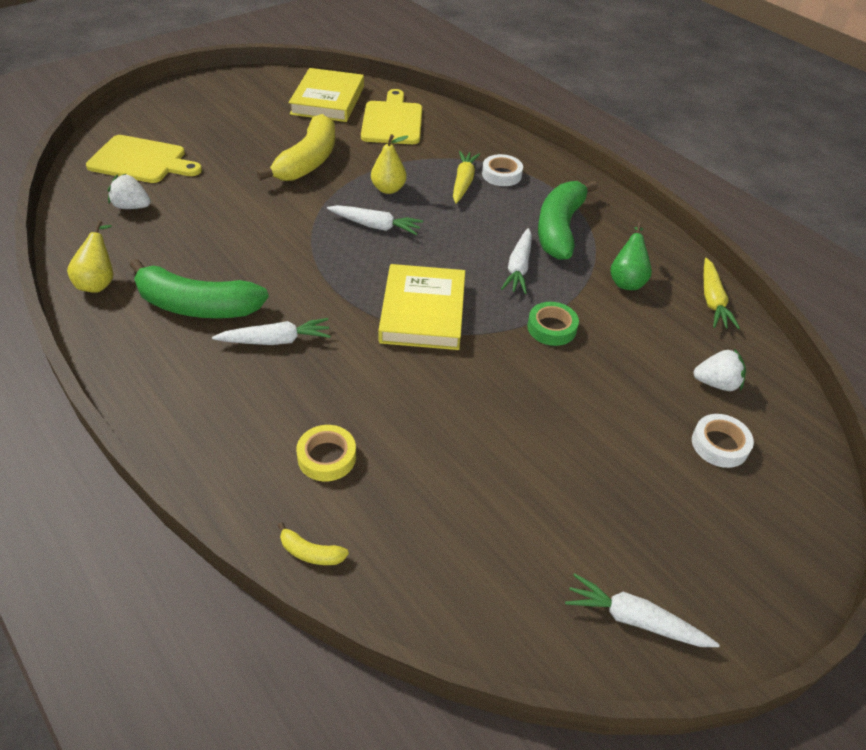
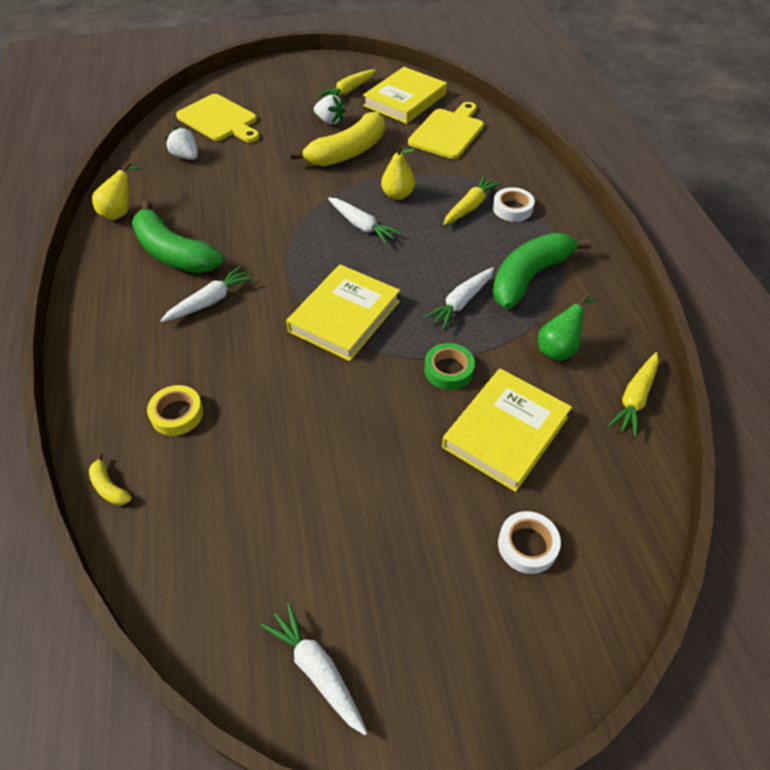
camera: 30 degrees right, 5 degrees up
(263, 103) = (349, 91): none -> yellow carrot
(275, 340) = (210, 301): white carrot -> white carrot turned 60 degrees counterclockwise
(636, 362) = (505, 432): none -> yellow book
(716, 383) = (572, 484): white strawberry -> white strawberry (330, 121)

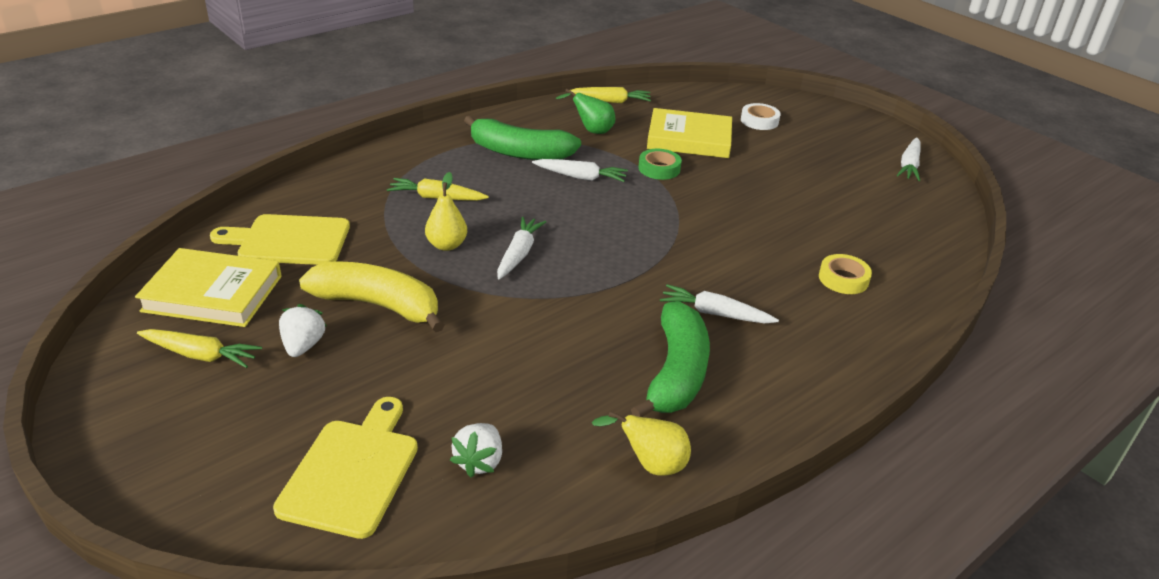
camera: 120 degrees left, 15 degrees down
(109, 487) = (934, 284): yellow banana -> none
(344, 316) = (653, 229): yellow book -> none
(512, 208) = (423, 175): white tape -> none

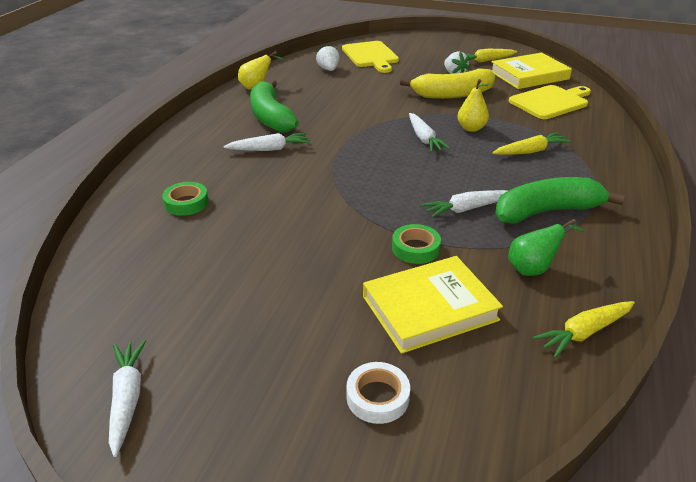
camera: 150 degrees right, 0 degrees up
(843, 279) = (186, 203): yellow tape -> green tape

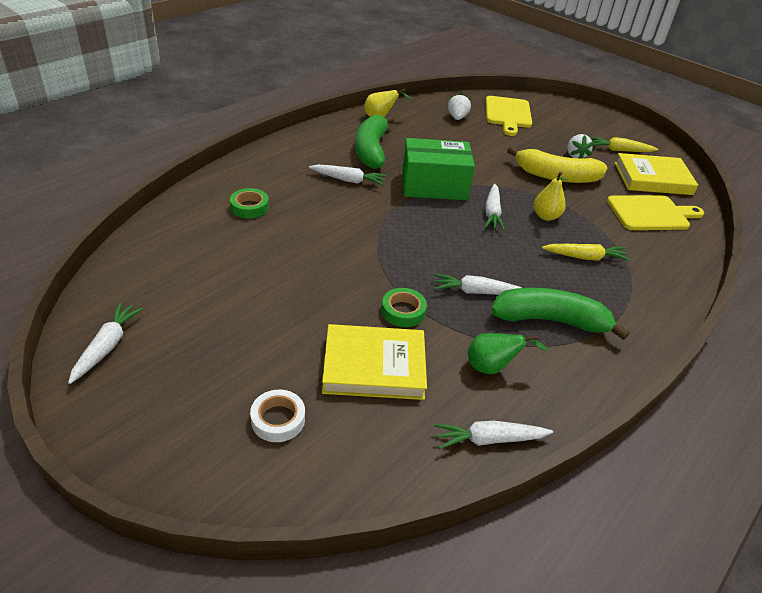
camera: 20 degrees right, 5 degrees up
(354, 131) = (434, 186): none -> green box
(584, 333) = (489, 439): yellow carrot -> white carrot

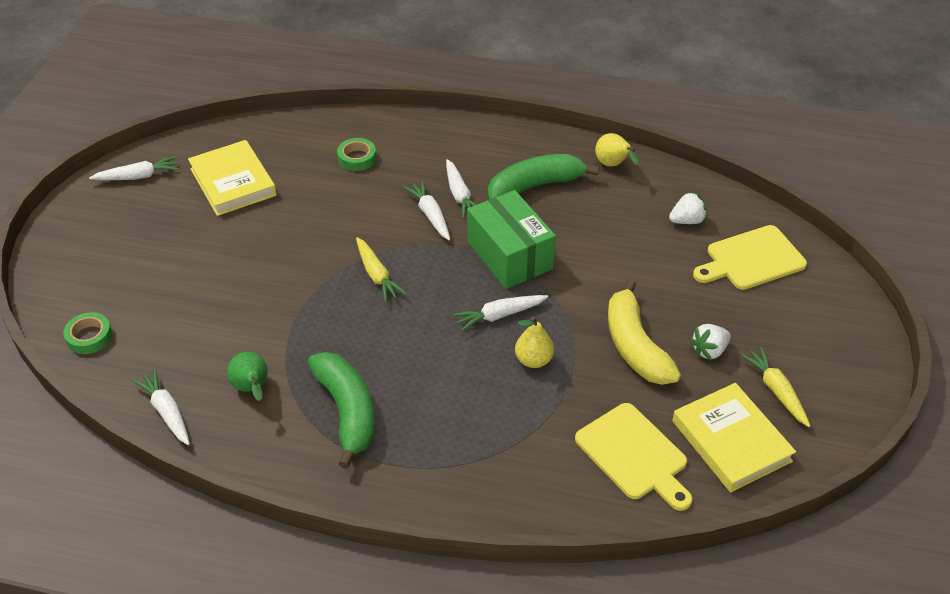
camera: 65 degrees right, 5 degrees up
(278, 419) = (120, 289): white tape -> none
(374, 366) = (206, 316): yellow book -> yellow book (233, 182)
(403, 311) = (286, 308): green tape -> green tape (89, 337)
(477, 292) = (351, 346): white carrot -> white carrot (430, 215)
(585, 257) = (479, 413): yellow carrot -> yellow carrot (377, 275)

